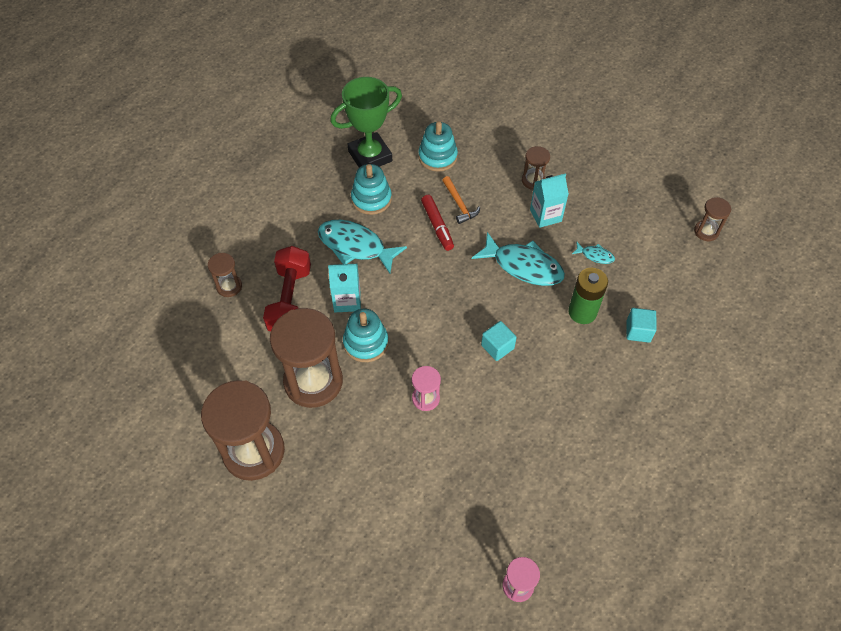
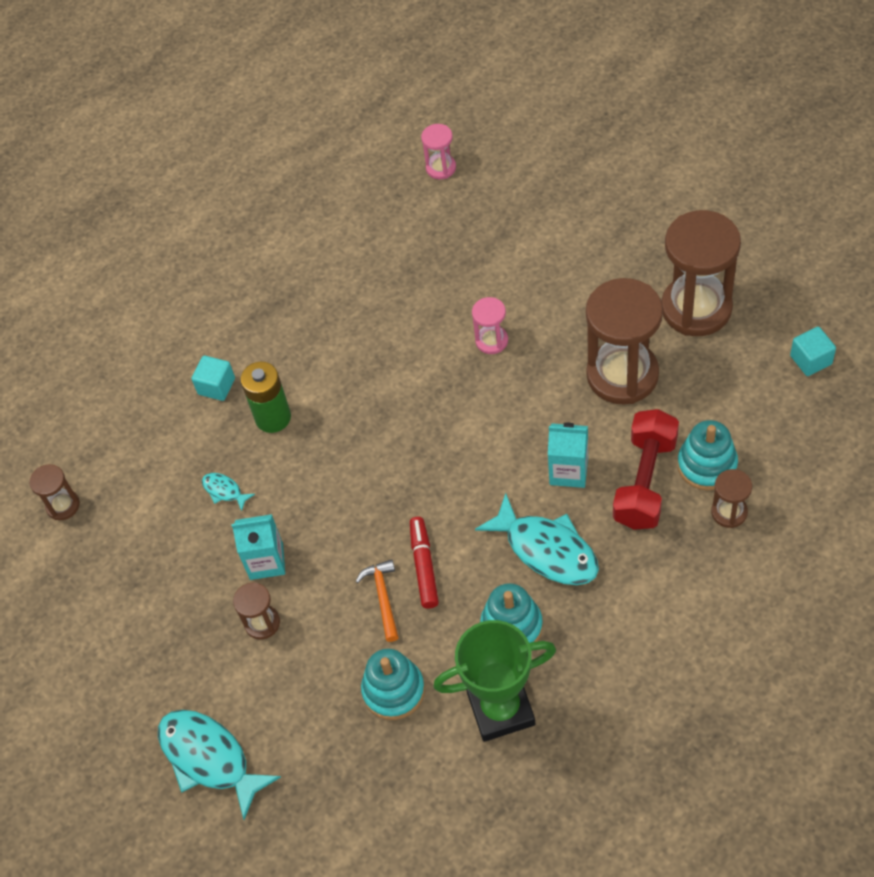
camera: 160 degrees left, 0 degrees up
(366, 343) = (552, 413): turquoise stacking toy -> turquoise stacking toy (707, 465)
(497, 347) = (391, 388): turquoise cube -> turquoise cube (811, 360)
(523, 266) = (324, 488): turquoise fish -> turquoise fish (209, 758)

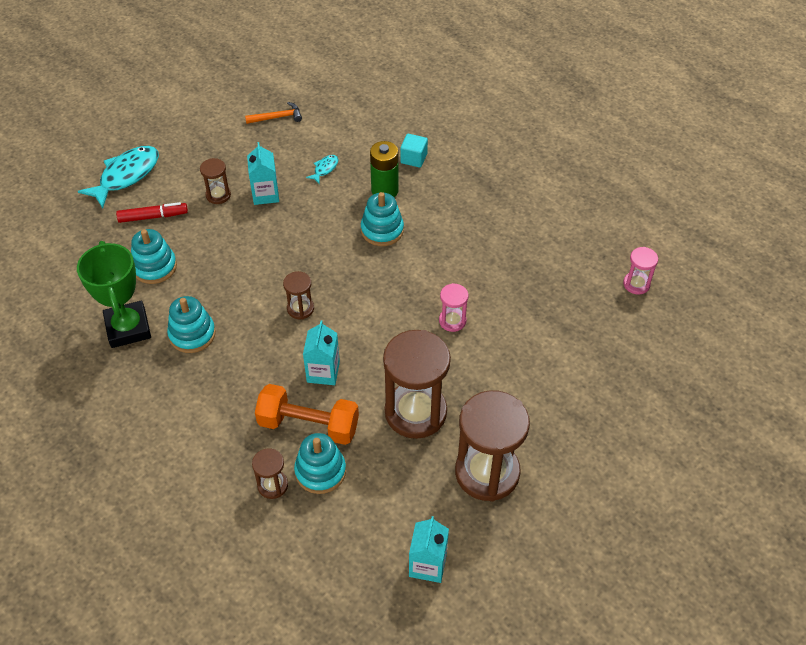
camera: 80 degrees right, 5 degrees down
(63, 505) = (321, 91): brown hourglass -> brown hourglass (300, 308)
(343, 418) = (382, 230): none -> turquoise stacking toy
(383, 597) = (227, 259): orange hammer -> orange hammer (277, 117)
(424, 566) = (249, 281): red marker -> red marker (153, 217)
(547, 550) = (253, 357): turquoise fish -> none
(645, 481) = (308, 425): red dumbbell -> orange dumbbell
(811, 360) = (427, 564): turquoise cube -> turquoise carton

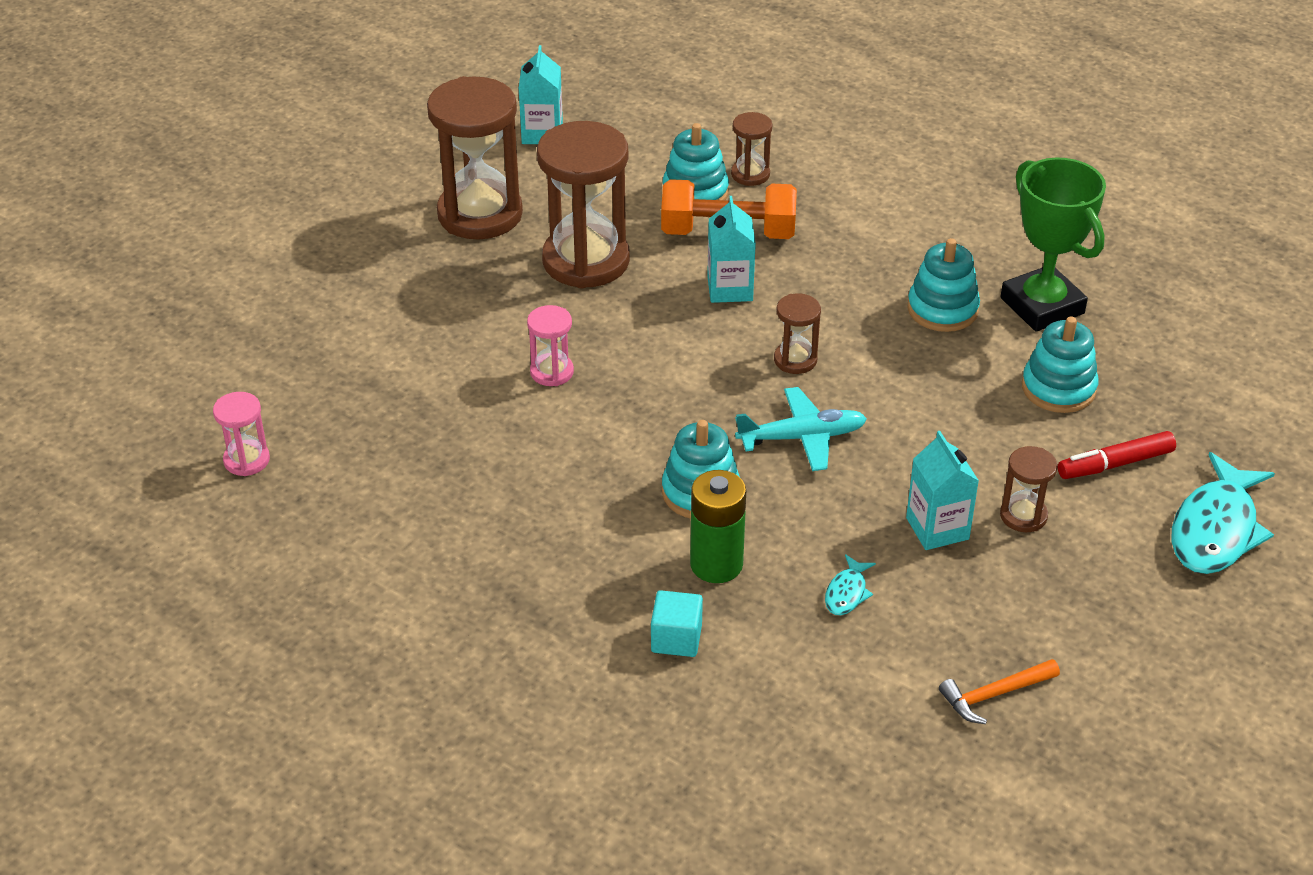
camera: 170 degrees right, 10 degrees down
(316, 255) = (801, 437): none -> turquoise plane

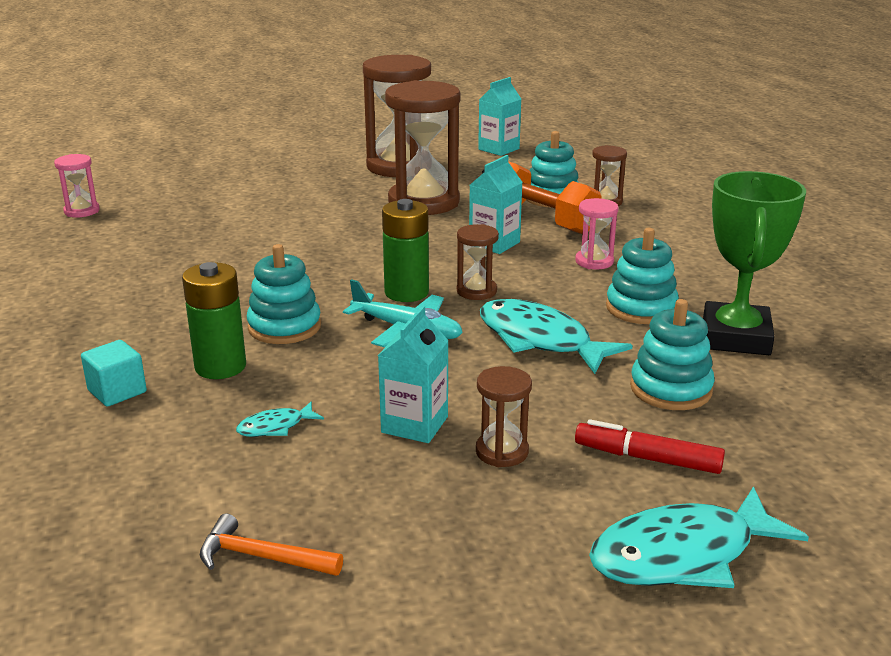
camera: 40 degrees right, 15 degrees down
(552, 372) = (308, 238): pink hourglass -> pink hourglass (594, 261)
(741, 394) = (406, 292): none -> green battery
(913, 389) = (539, 340): none -> turquoise fish

